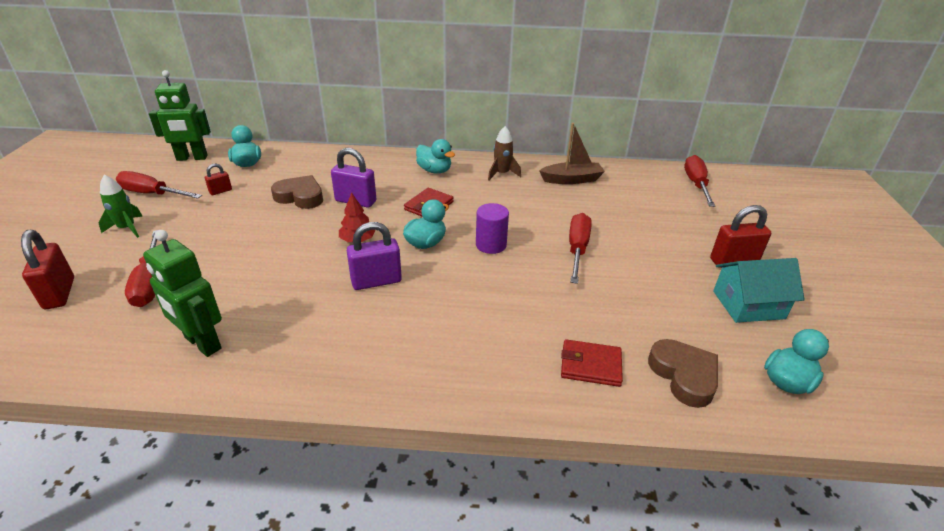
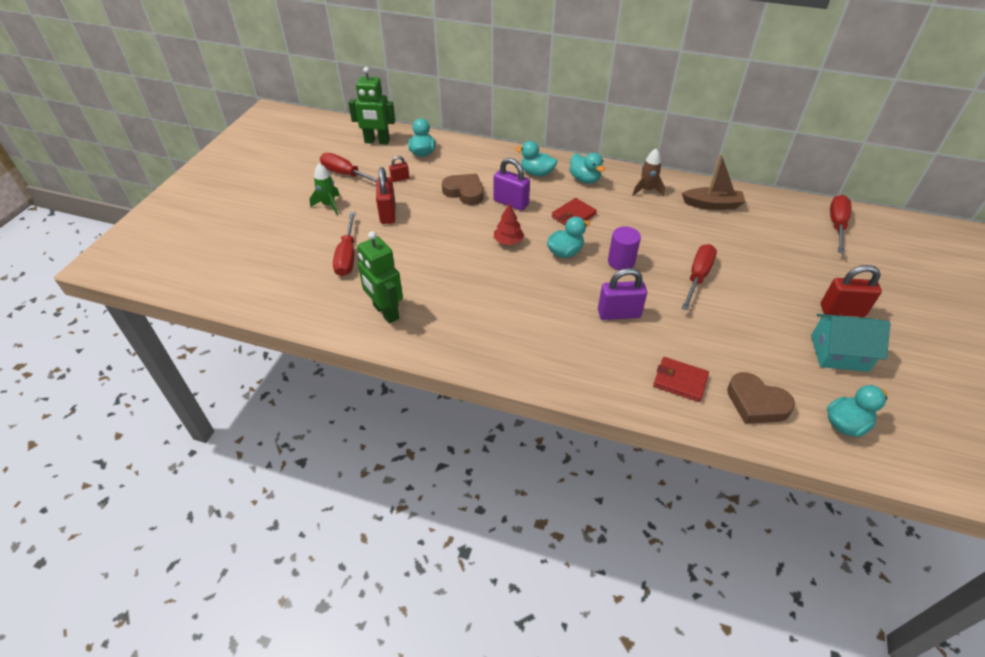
camera: 15 degrees right, 10 degrees up
(59, 293) = (285, 255): red padlock -> red padlock (388, 213)
(376, 281) = (519, 281): purple padlock -> purple padlock (619, 314)
(381, 170) = (537, 173): none -> turquoise duck
(684, 376) = (756, 403): brown heart -> brown heart turned 135 degrees clockwise

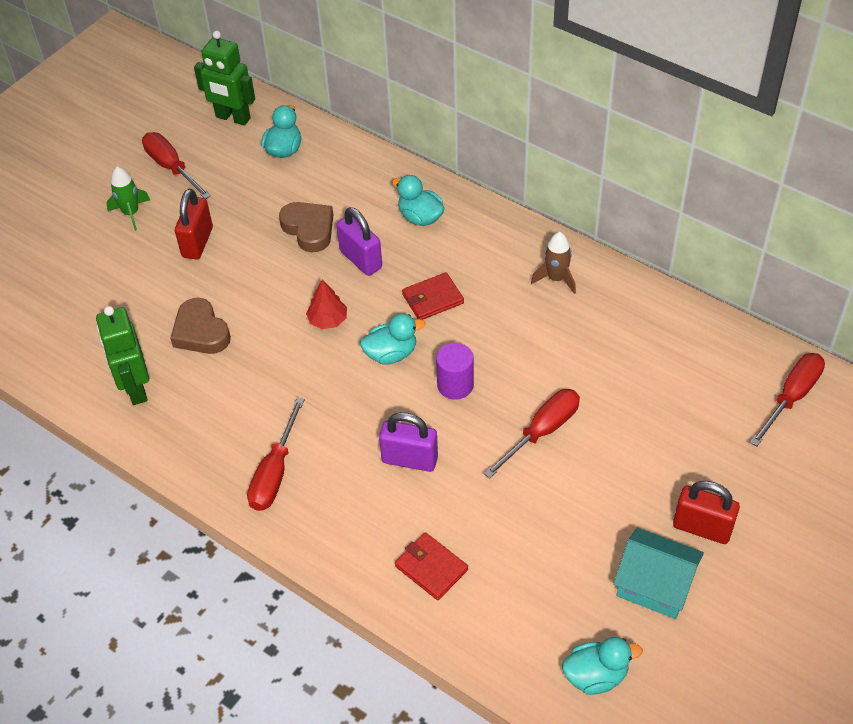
camera: 20 degrees right, 5 degrees up
(347, 256) = (123, 297): red screwdriver -> red screwdriver (275, 473)
(400, 178) = (236, 188): red padlock -> none
(584, 179) = (480, 241): turquoise duck -> none
(712, 205) = (634, 323): brown boat -> none
(756, 403) = (505, 620): brown heart -> brown heart (201, 332)

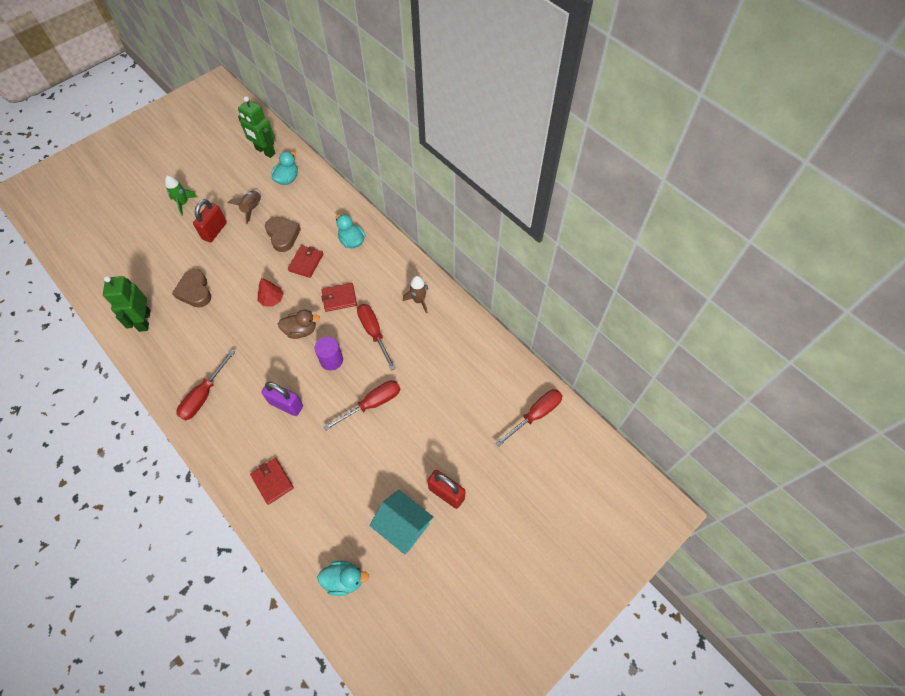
camera: 10 degrees right, 10 degrees up
(171, 167) = (217, 177): red screwdriver -> red screwdriver (374, 333)
(244, 200) = (252, 208): none -> brown rocket
(361, 259) = (306, 262): purple padlock -> red wallet
(391, 354) = (301, 330): turquoise duck -> brown duck

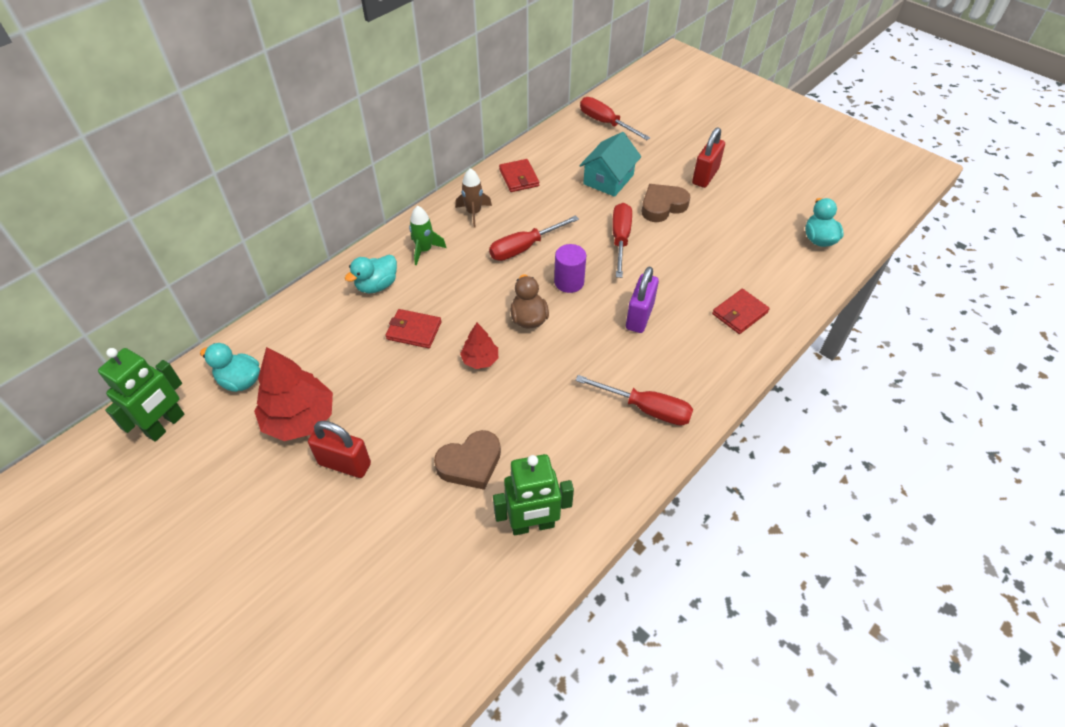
camera: 95 degrees left, 10 degrees down
(183, 203) = (273, 531): green rocket -> green rocket (424, 250)
(252, 208) = (300, 419): brown rocket -> red tree
(283, 235) = (361, 367): brown heart -> brown heart (662, 206)
(339, 298) = (474, 286): red wallet -> red wallet (519, 178)
(372, 404) = (620, 239): red screwdriver -> red screwdriver turned 45 degrees clockwise
(403, 526) = (748, 203): turquoise house -> turquoise house (608, 179)

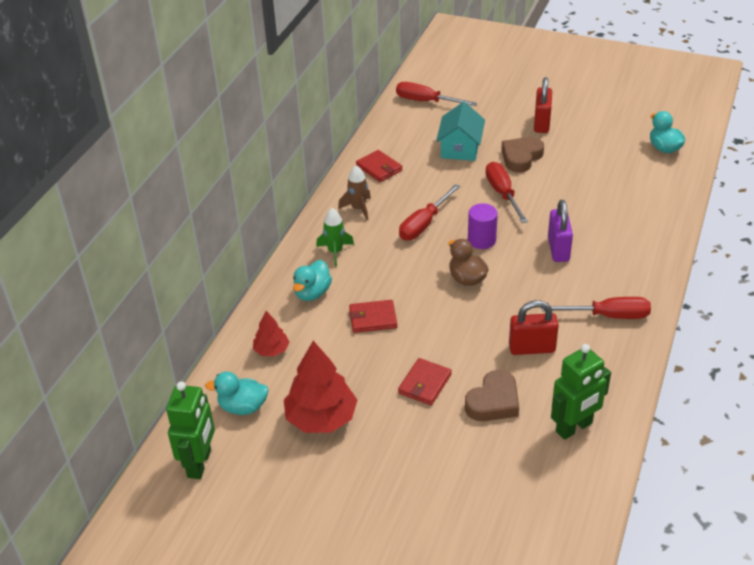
camera: 20 degrees left, 10 degrees down
(344, 464) = (387, 438): red padlock -> red padlock (532, 348)
(480, 360) = (447, 323): red tree -> red tree (271, 350)
(739, 313) = (636, 222): red wallet -> red wallet (424, 384)

